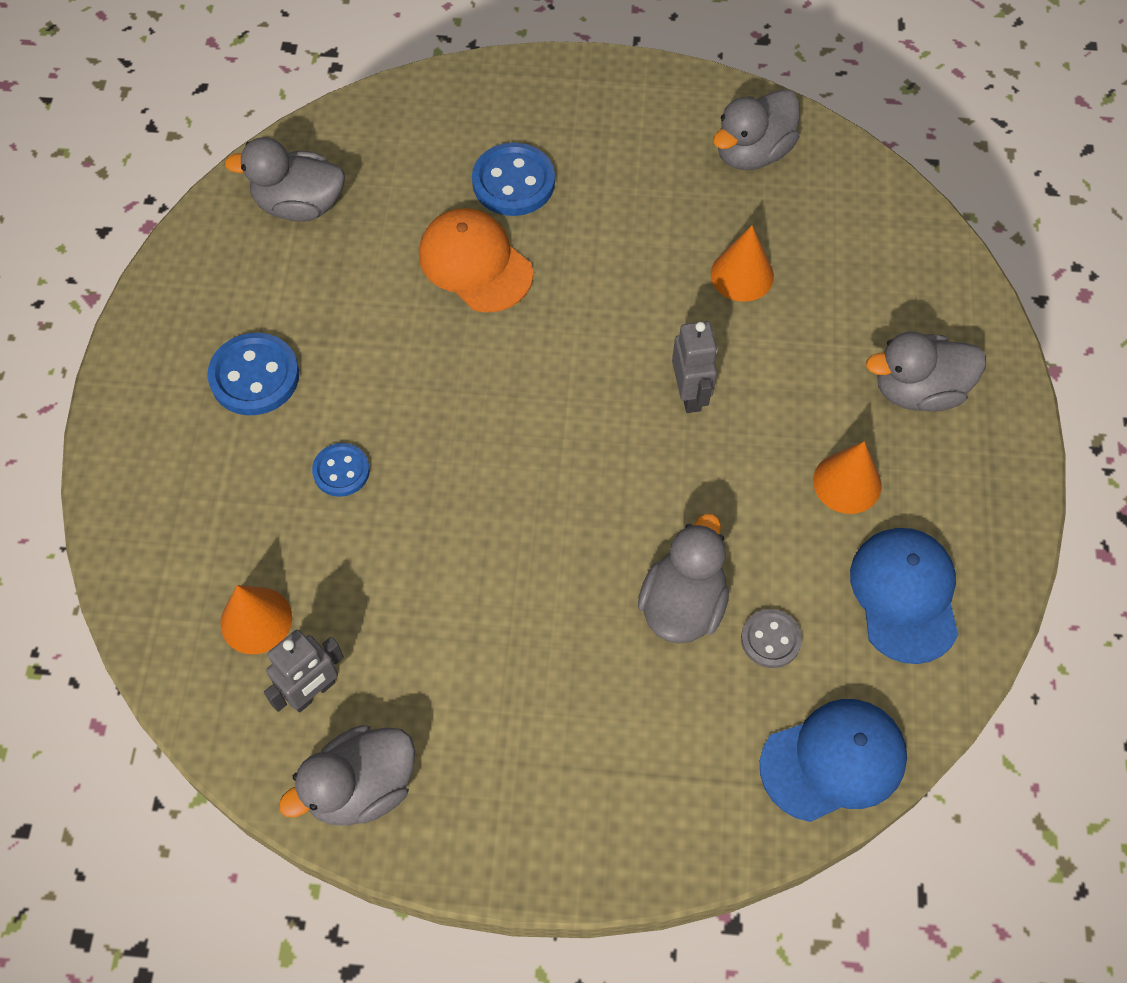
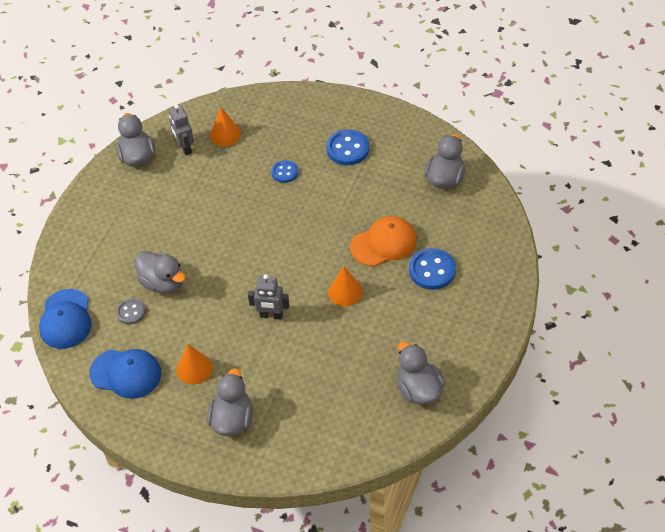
camera: 110 degrees right, 10 degrees down
(742, 275) = (335, 359): orange cone -> orange cone (345, 292)

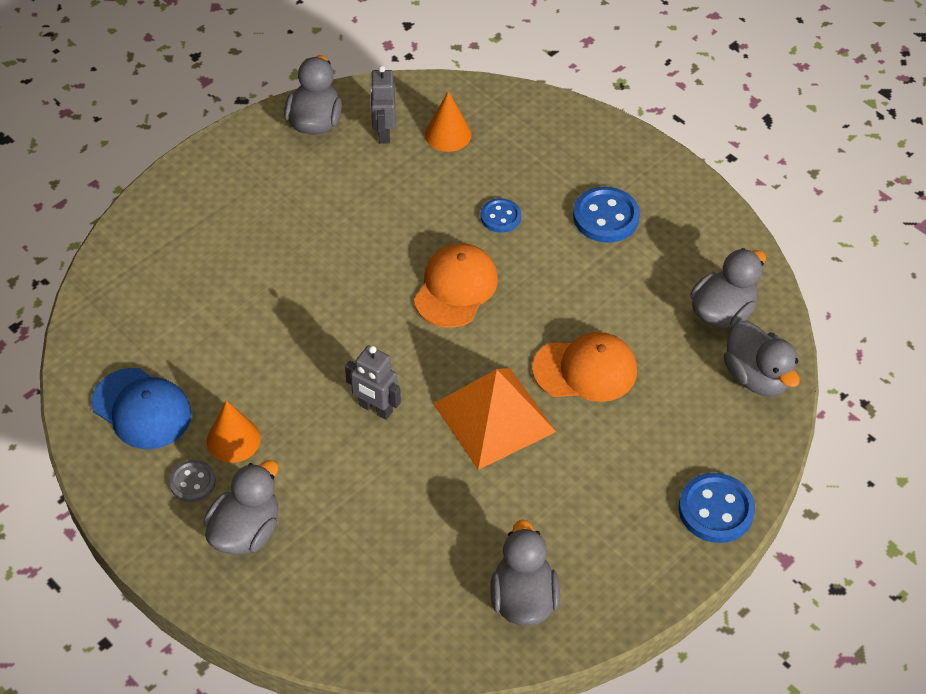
camera: 20 degrees right, 0 degrees up
(66, 319) = (105, 304): blue cap -> none
(131, 312) = (193, 328): grey button -> grey button (192, 482)
(163, 283) = (256, 306): grey duck -> grey duck (756, 377)
(281, 225) = (456, 288): none -> orange cap
(345, 292) = (494, 417): orange cone -> orange pyramid
(432, 270) = (633, 436): blue button -> blue button (716, 510)

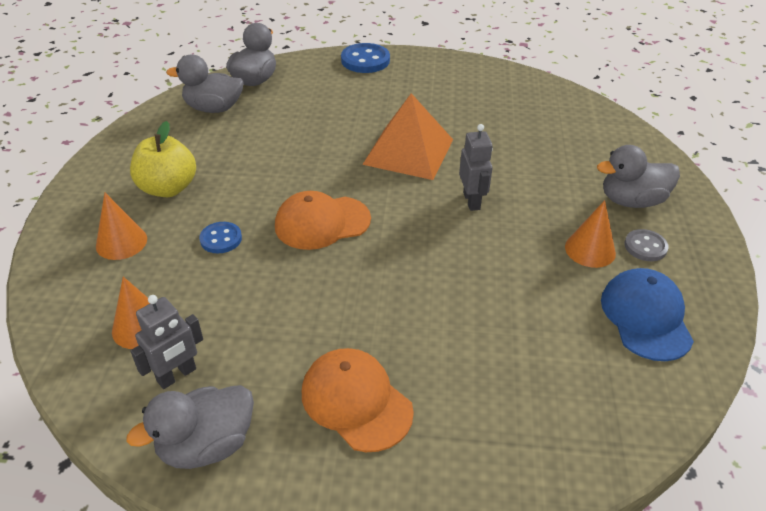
camera: 130 degrees left, 10 degrees down
(523, 599) = (503, 89): grey duck -> none
(556, 160) = (121, 242): none -> orange cone
(585, 370) = (325, 136): orange cap -> orange cap (356, 401)
(606, 217) = (168, 188): blue button -> yellow apple

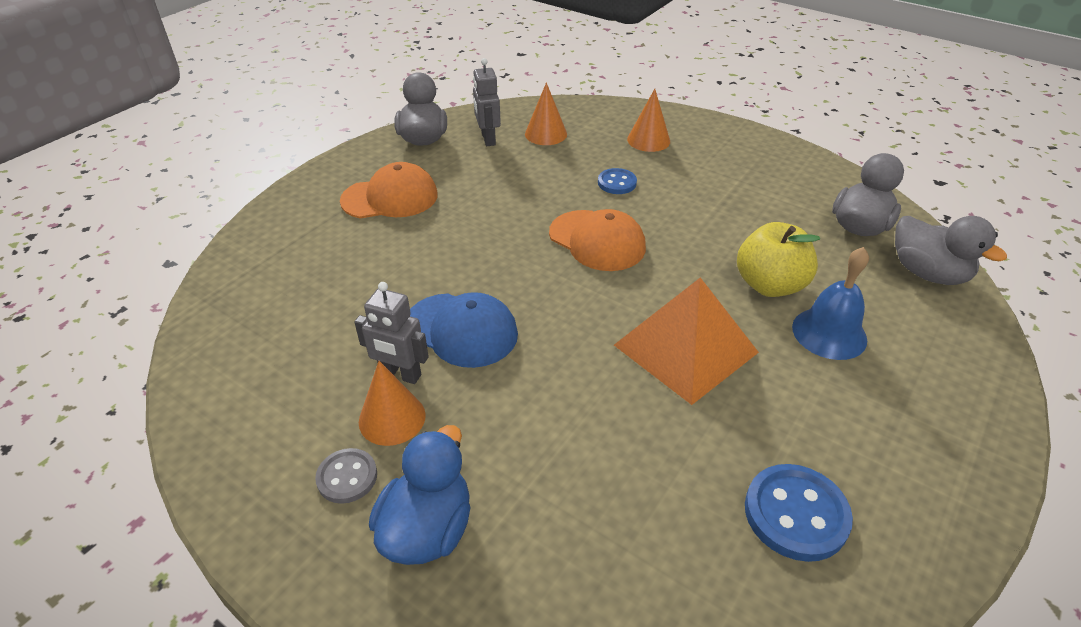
camera: 120 degrees right, 0 degrees up
(168, 188) = (712, 172): yellow apple -> yellow apple (769, 285)
(322, 223) = (597, 241): orange cap -> orange cap turned 120 degrees clockwise
(346, 105) = (829, 333): none -> blue bell
(365, 60) = (975, 404): blue button -> blue button (795, 514)
(472, 201) = (551, 360): grey robot -> grey robot (400, 375)
(631, 201) = (427, 529): grey duck -> blue duck
(646, 317) = (274, 402): blue cap -> blue cap (461, 330)

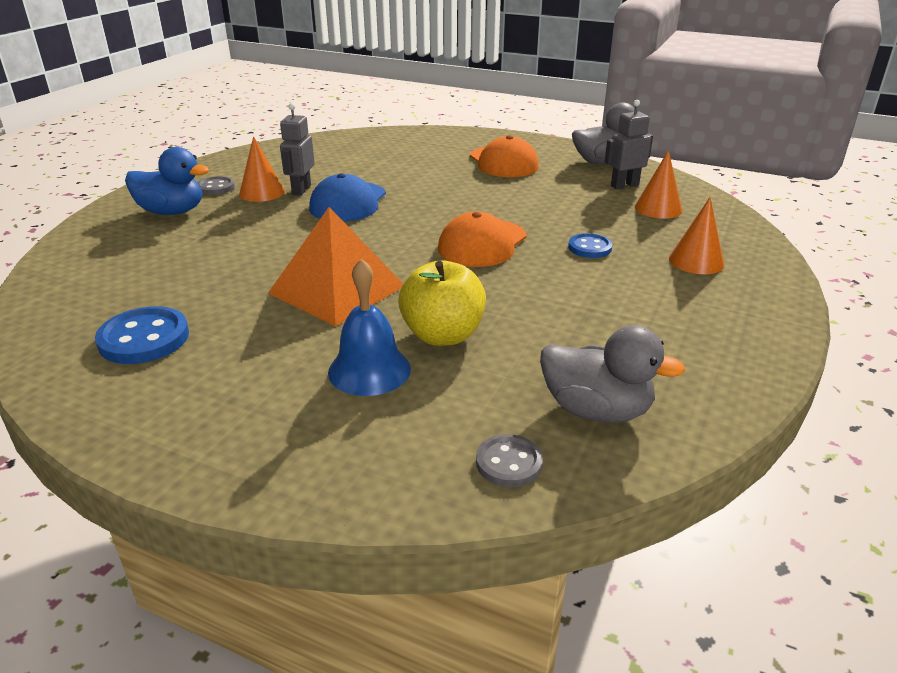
camera: 80 degrees right, 10 degrees down
(927, 273) = (508, 463): grey duck -> grey button

